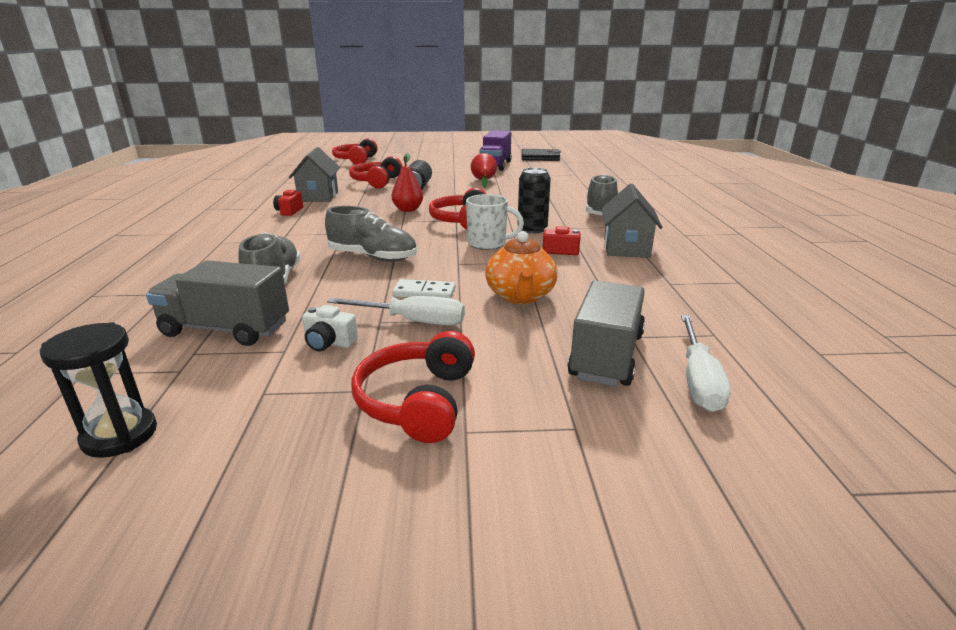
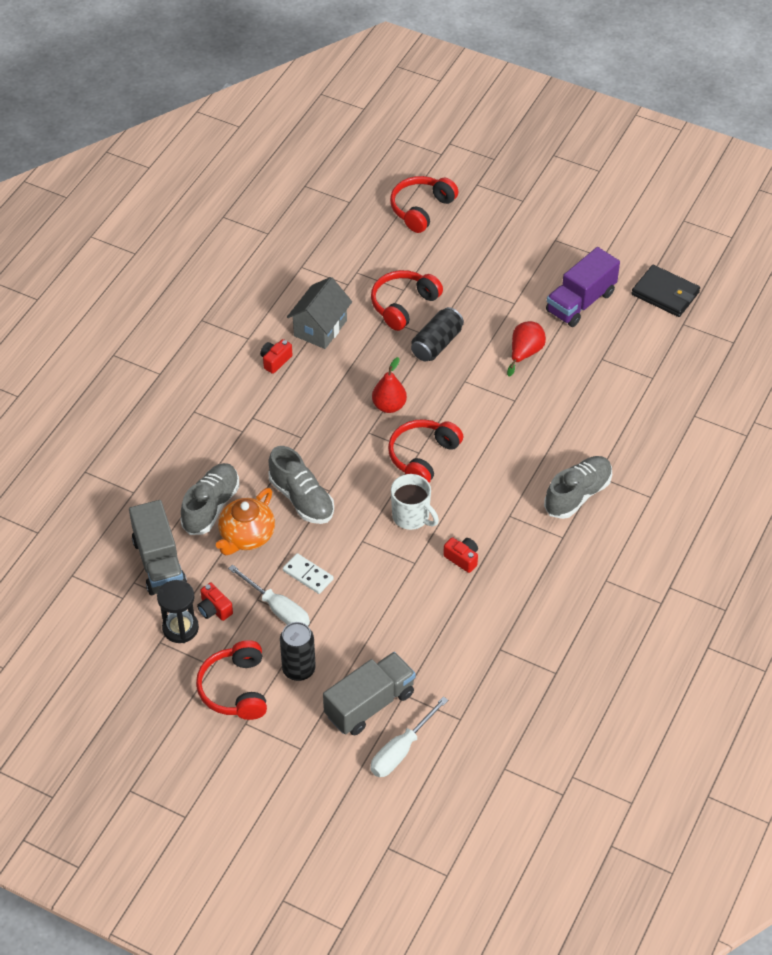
camera: 30 degrees right, 25 degrees up
(120, 435) = (84, 643): black hourglass -> black hourglass (180, 628)
(226, 329) = (159, 563): grey truck -> grey truck turned 150 degrees counterclockwise
(329, 343) = (214, 609): white camera -> red camera
(418, 401) = (235, 689): red headphones -> red headphones turned 45 degrees counterclockwise
(520, 296) = (372, 613): orange teapot -> orange teapot (246, 536)
(532, 229) = (473, 505): black can -> black can (299, 669)
(626, 248) = (524, 579): grey house -> none

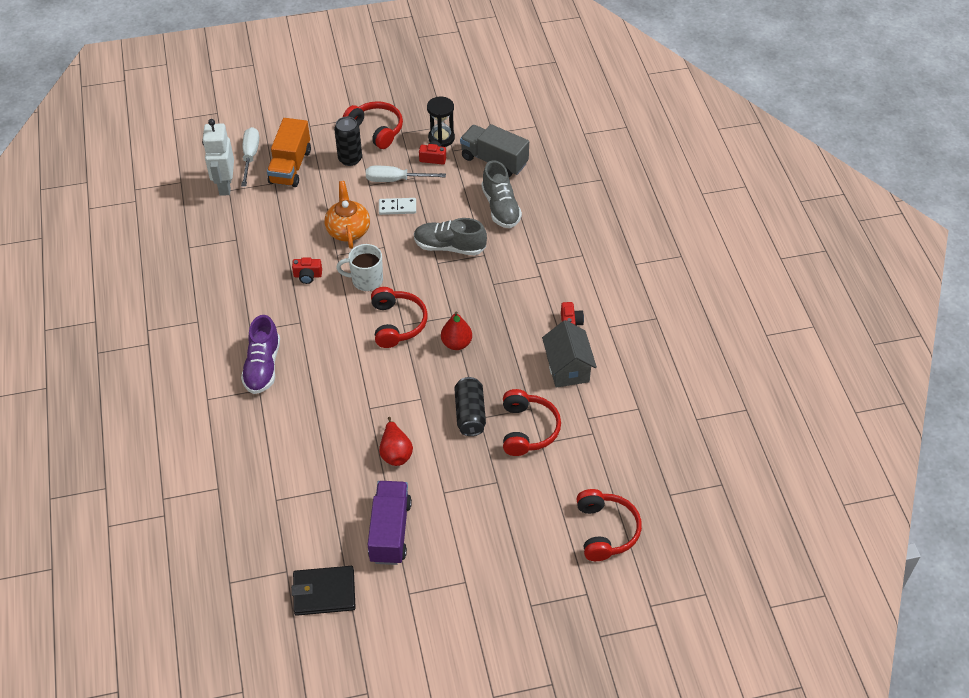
camera: 140 degrees right, 0 degrees up
(246, 536) = (459, 205): orange teapot -> orange teapot (348, 230)
(369, 704) = (290, 166): grey truck -> orange truck
(460, 727) = (225, 186): none -> white robot
(577, 495) = (262, 366): grey shoe -> purple shoe

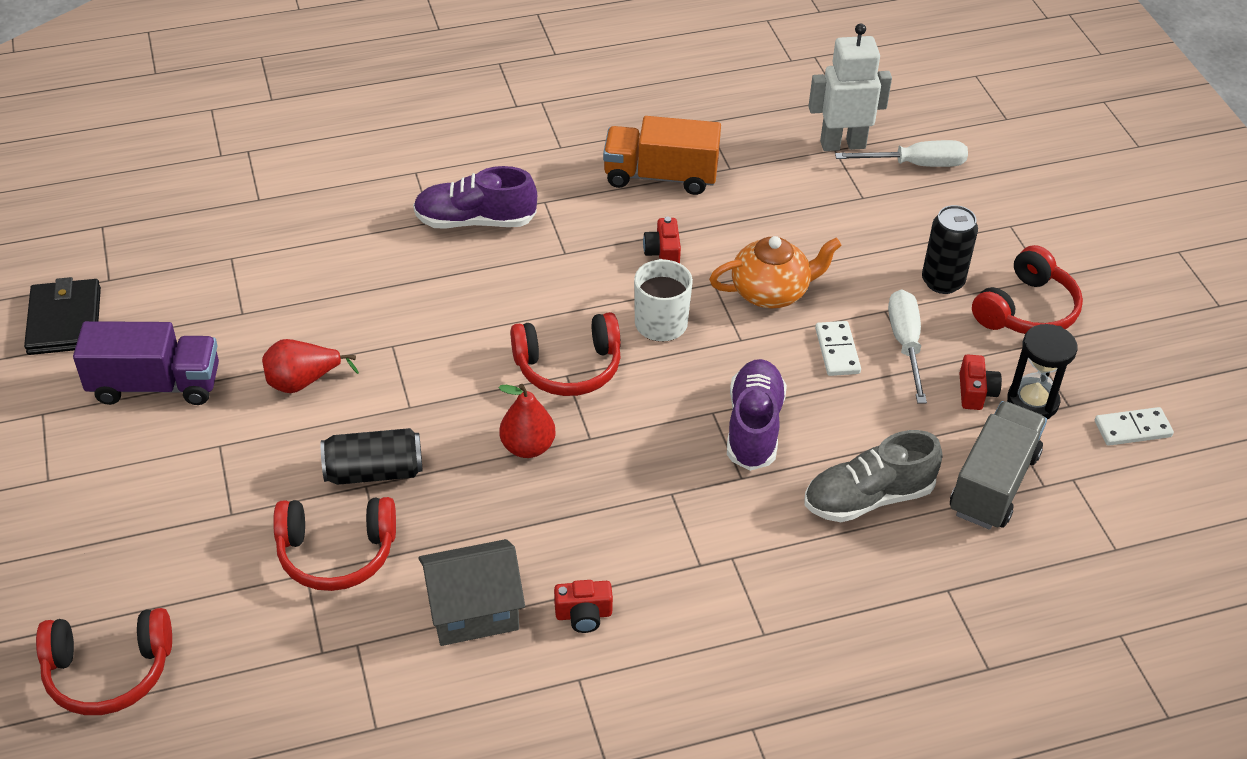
camera: 85 degrees right, 5 degrees down
(290, 166) = (904, 211): orange truck -> orange truck (660, 176)
(449, 247) = (754, 427): grey shoe -> purple shoe
(463, 106) = (1132, 429): none -> white domino

